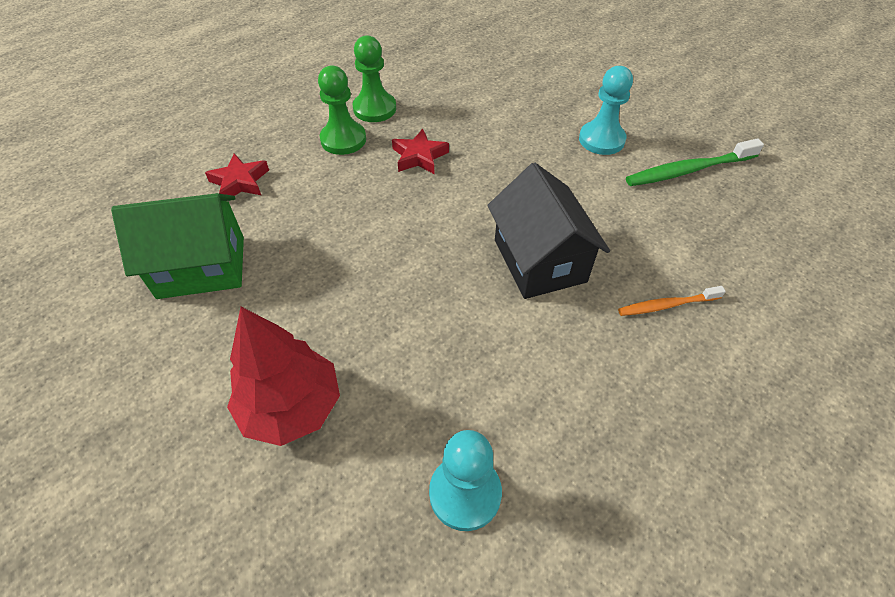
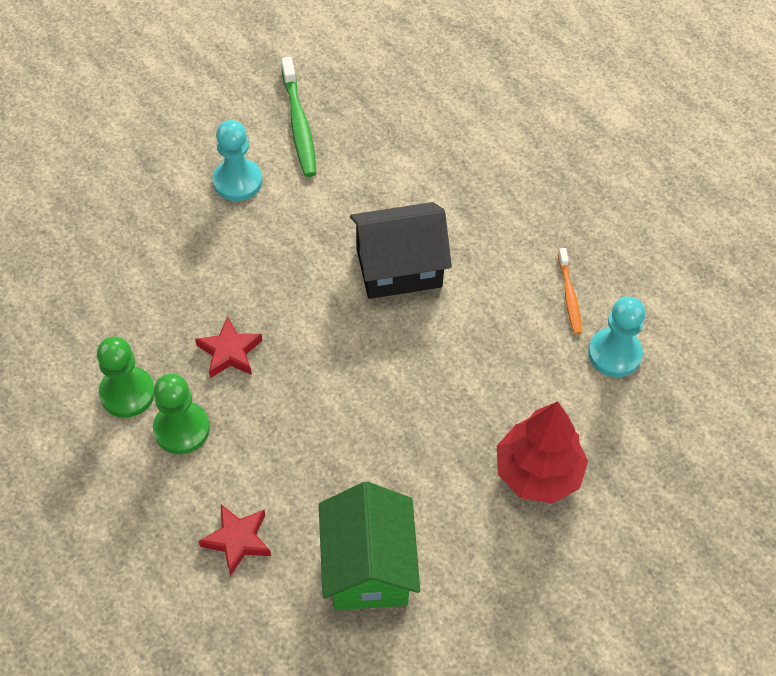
camera: 85 degrees left, 5 degrees up
(666, 305) = (459, 188): orange toothbrush -> orange toothbrush (569, 296)

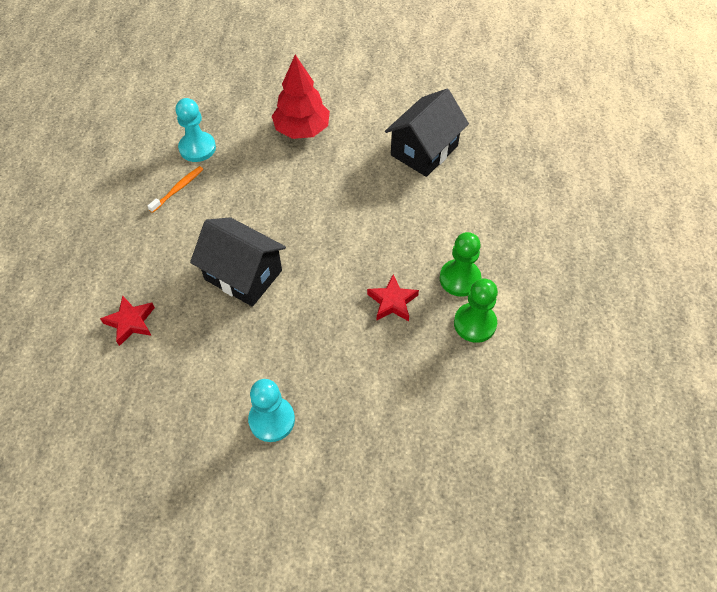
camera: 135 degrees left, 0 degrees up
(237, 540) = (477, 204): red star -> red star (131, 322)
(299, 124) = (182, 432): green toothbrush -> none
(368, 566) = (424, 150): green house -> black house

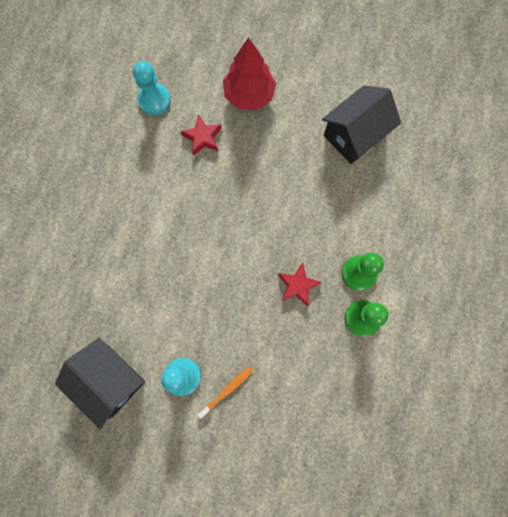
camera: 10 degrees right, 20 degrees up
(131, 322) = (81, 267): red star -> red star (202, 137)
(178, 189) = (133, 141): orange toothbrush -> orange toothbrush (227, 390)
(243, 275) = (177, 238): black house -> black house (110, 380)

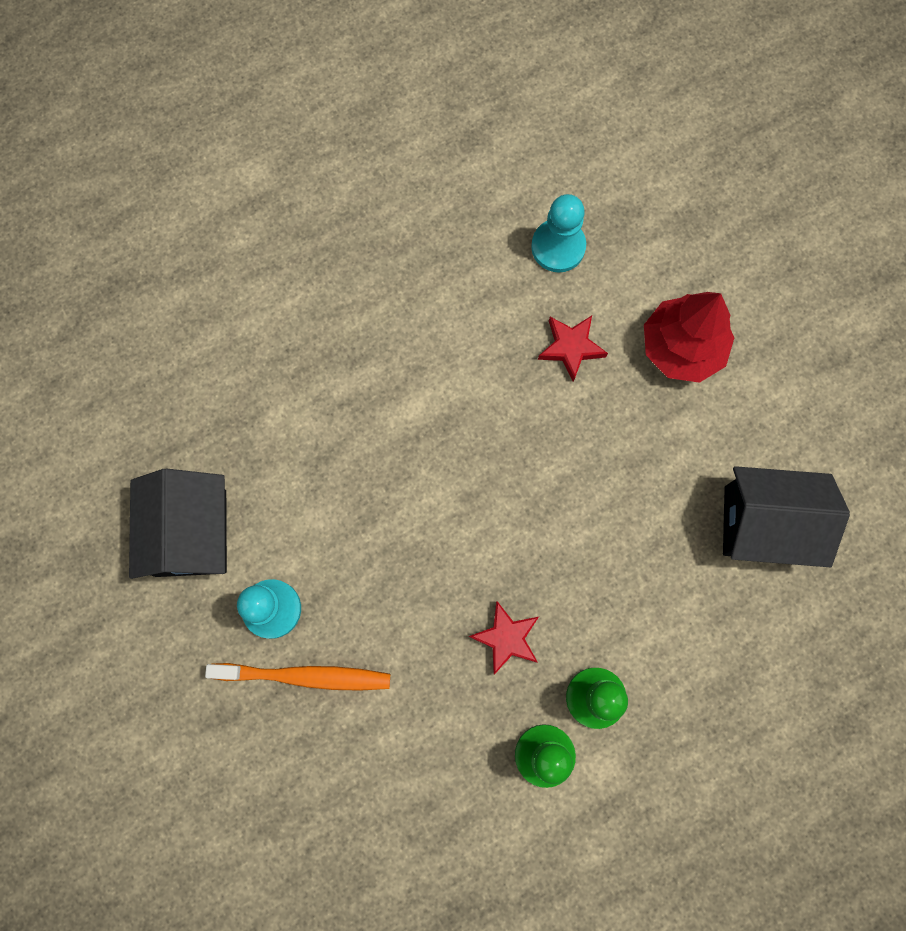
camera: 45 degrees right, 0 degrees up
(227, 390) = (305, 676): orange toothbrush -> orange toothbrush, size x1.64

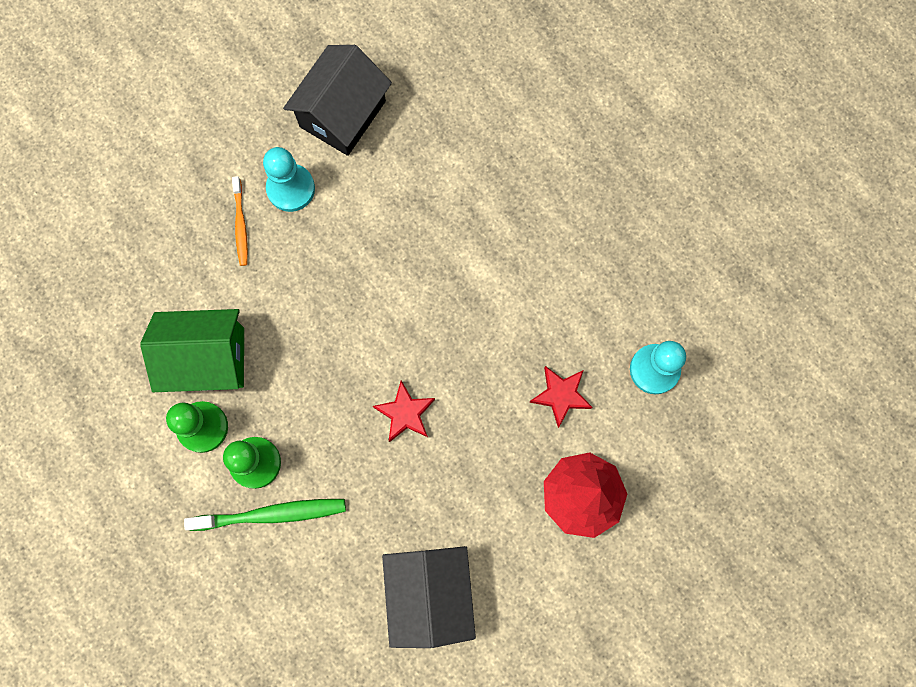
camera: 80 degrees right, 0 degrees up
(191, 533) = (342, 114): black house -> black house turned 45 degrees counterclockwise
(305, 676) = (240, 225): orange toothbrush -> orange toothbrush, size x0.61
(463, 739) = (207, 358): none -> green house
(506, 638) = (294, 380): red star -> red star (405, 413)
(657, 686) = (272, 514): none -> green toothbrush

